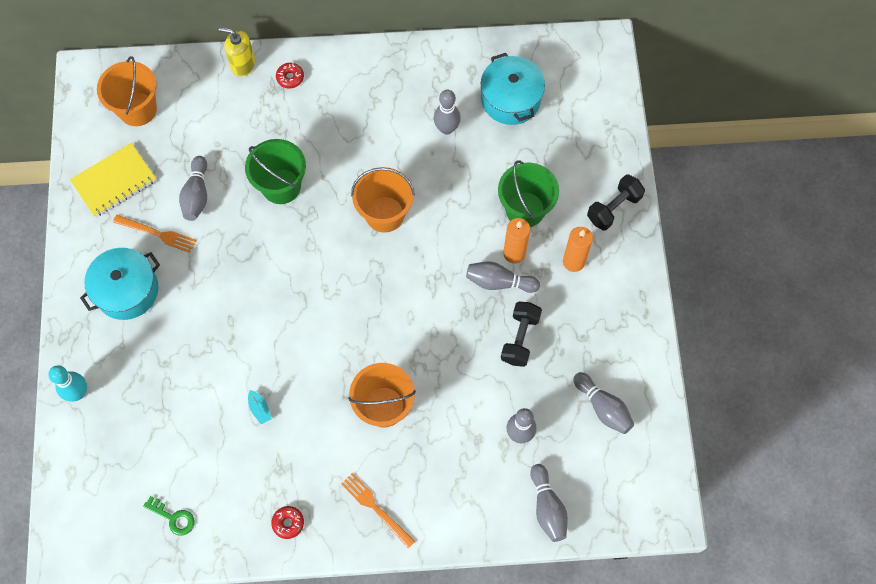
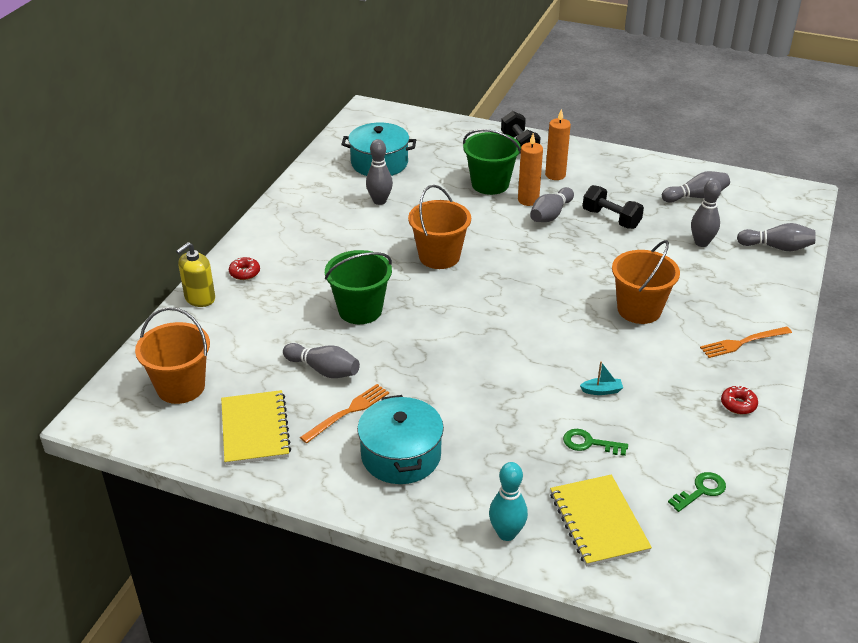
camera: 65 degrees left, 30 degrees down
(112, 452) = (598, 522): none -> yellow notebook
(193, 419) = (589, 443): none -> green key

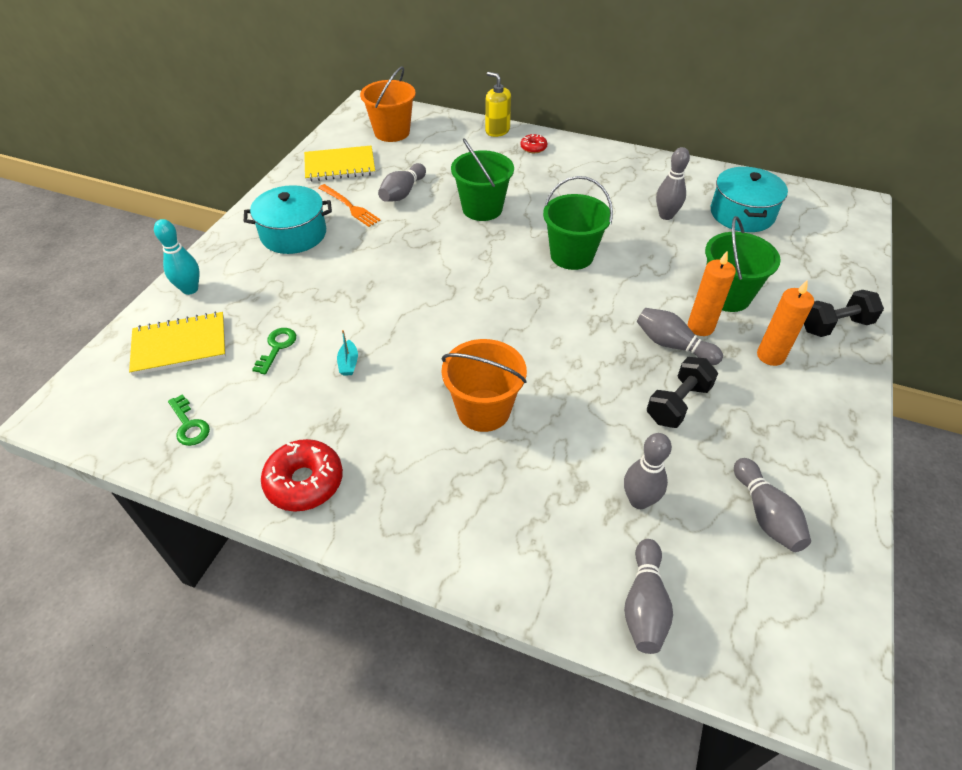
camera: 90 degrees right, 10 degrees up
(439, 256) = (572, 255): orange bucket -> green bucket
(738, 404) = (304, 482): red donut -> red donut, size x1.84
(743, 342) = (416, 509): orange fork -> none

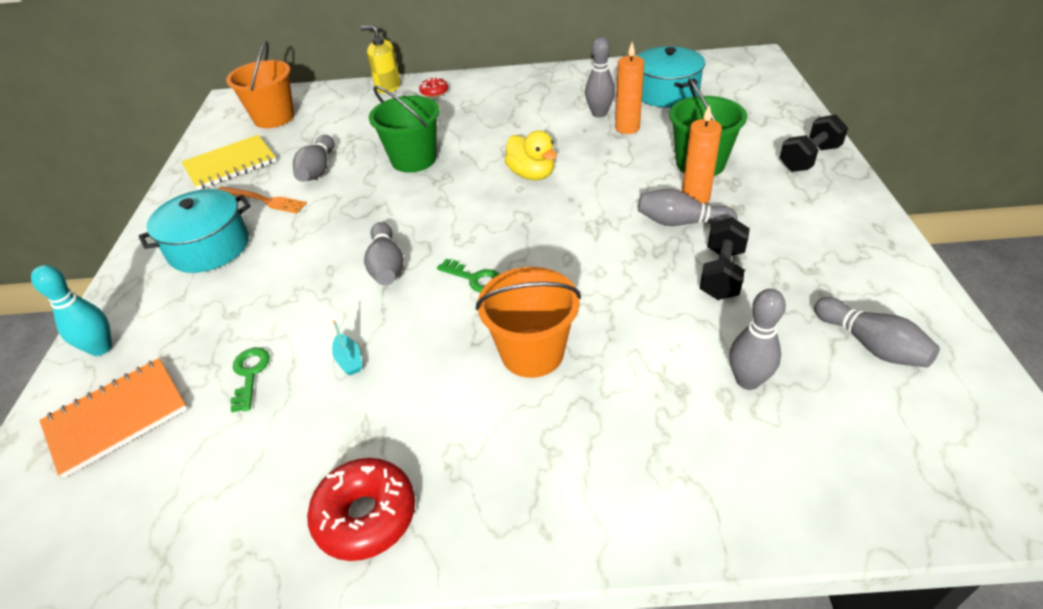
camera: 20 degrees left, 5 degrees down
(180, 345) = (117, 417): yellow notebook -> orange notebook
(189, 425) = (175, 509): green key -> green key (475, 278)
(572, 255) = (532, 174): green bucket -> yellow duck
(644, 605) = (824, 485): grey bowling pin -> grey bowling pin (386, 266)
(770, 356) = (774, 202): orange candle -> orange candle (627, 128)

